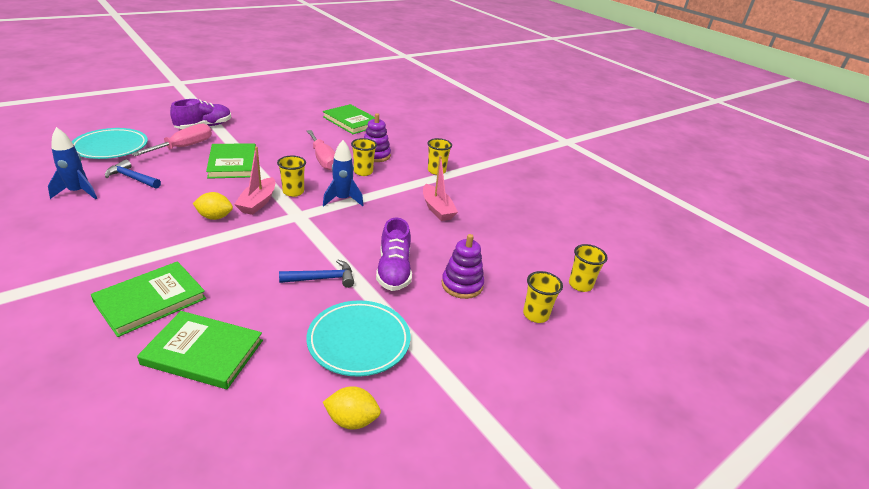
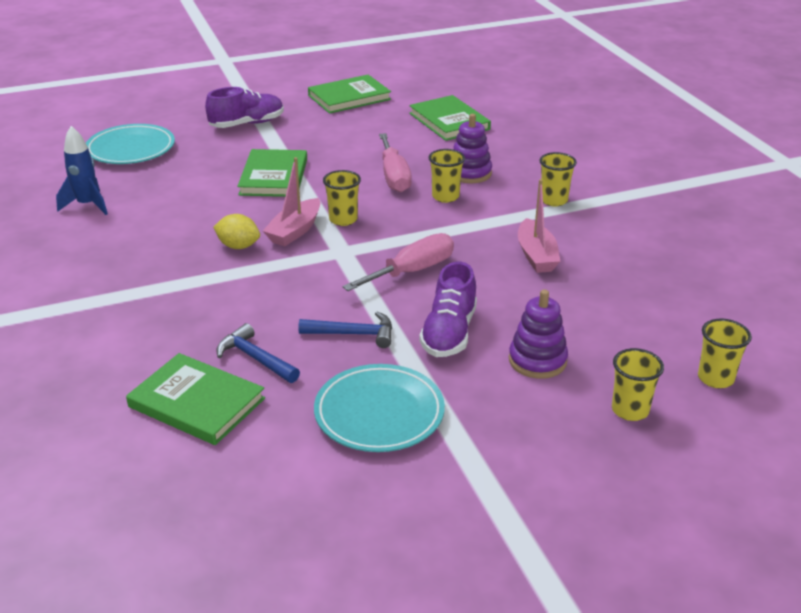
camera: 20 degrees right, 0 degrees up
(132, 178) = (150, 190): blue hammer -> blue hammer (255, 358)
(150, 300) = (149, 339): green book -> green book (349, 97)
(184, 147) = (217, 152): pink screwdriver -> pink screwdriver (412, 271)
(342, 200) = (406, 234): blue rocket -> none
(352, 420) = (347, 498): yellow lemon -> none

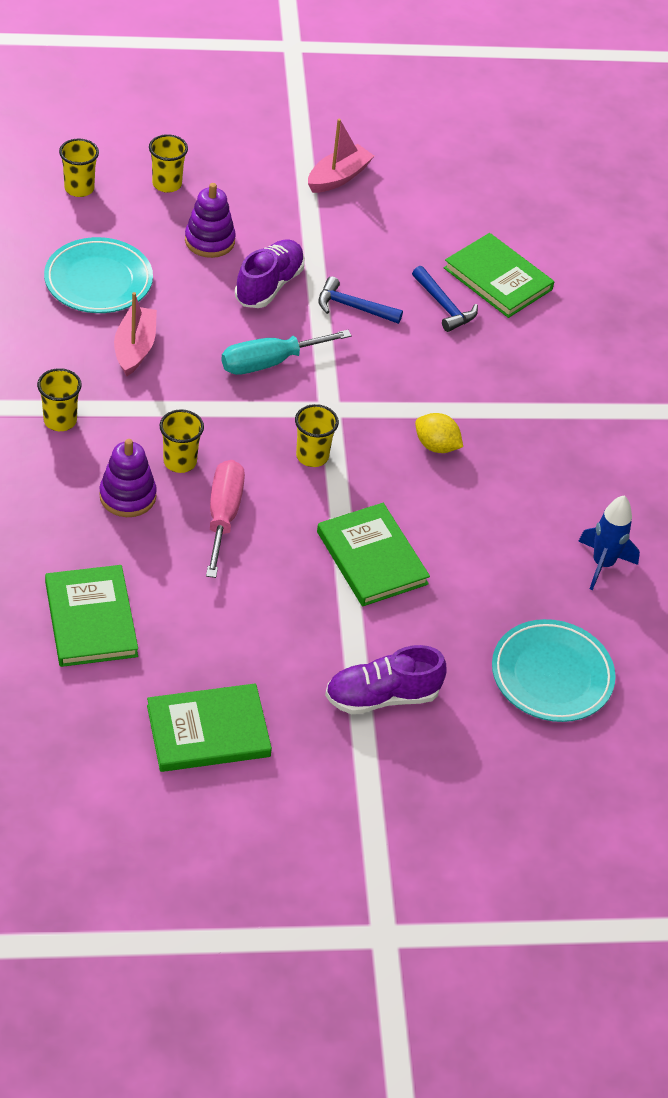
camera: 170 degrees left, 15 degrees up
(274, 177) = (372, 558): green book -> green book turned 45 degrees counterclockwise
(295, 231) = (370, 453): pink boat -> pink boat (338, 177)
(379, 413) = (358, 232): turquoise plate -> turquoise plate (98, 281)
(412, 271) = (269, 362): pink screwdriver -> turquoise screwdriver

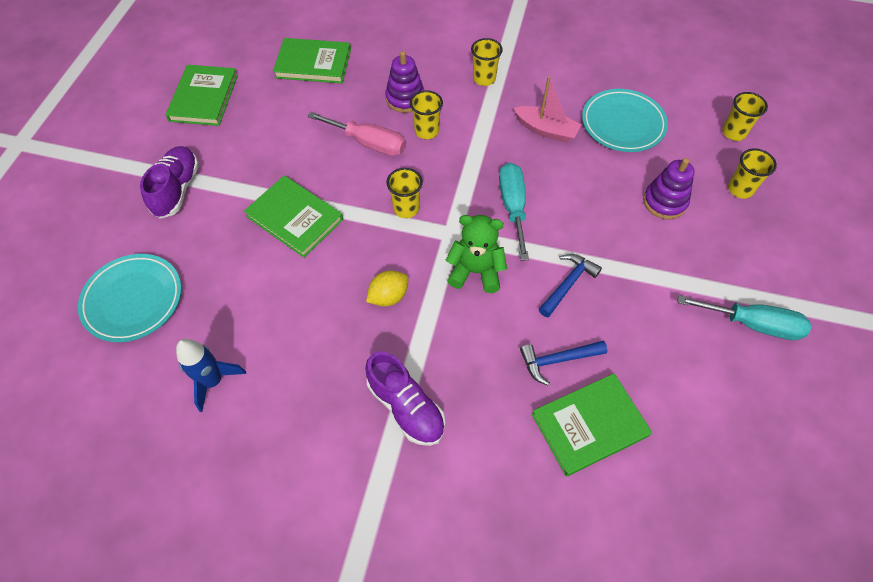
camera: 115 degrees right, 10 degrees up
(269, 285) = (604, 229): purple shoe -> purple shoe (406, 407)
(338, 177) = (752, 324): pink boat -> turquoise screwdriver
(371, 381) = (475, 271): none -> green teddy bear
(372, 558) = (295, 218): green book -> green book turned 45 degrees clockwise

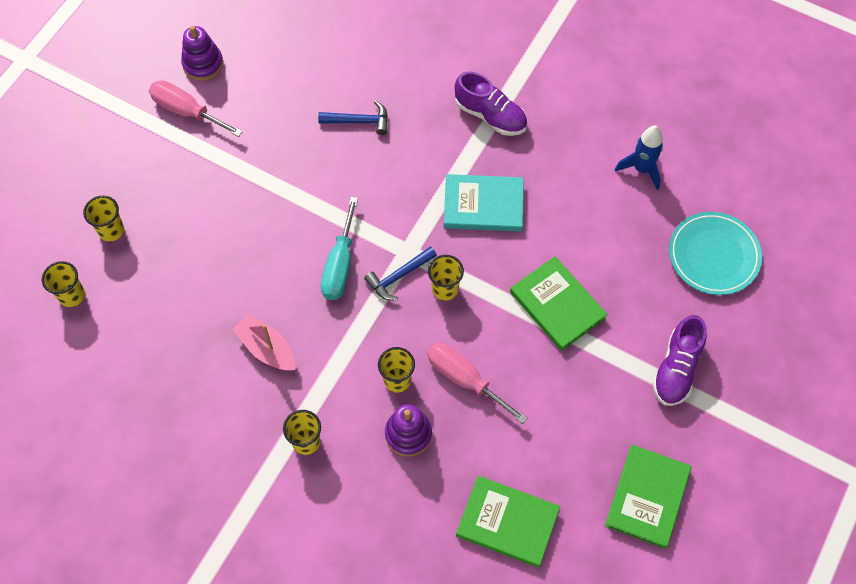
camera: 165 degrees left, 5 degrees up
(388, 296) = (483, 205): yellow lemon -> turquoise book
(406, 407) = (490, 115): purple shoe -> purple shoe turned 150 degrees clockwise
(475, 271) = (399, 209): green teddy bear -> none
(568, 284) = (322, 179): blue hammer -> blue hammer (399, 276)
(589, 425) = (355, 72): green book -> none
(623, 124) = (180, 336): turquoise plate -> none
(664, 202) = (192, 235): purple stacking toy -> purple stacking toy (203, 64)
(752, 324) = (187, 111): turquoise screwdriver -> pink screwdriver

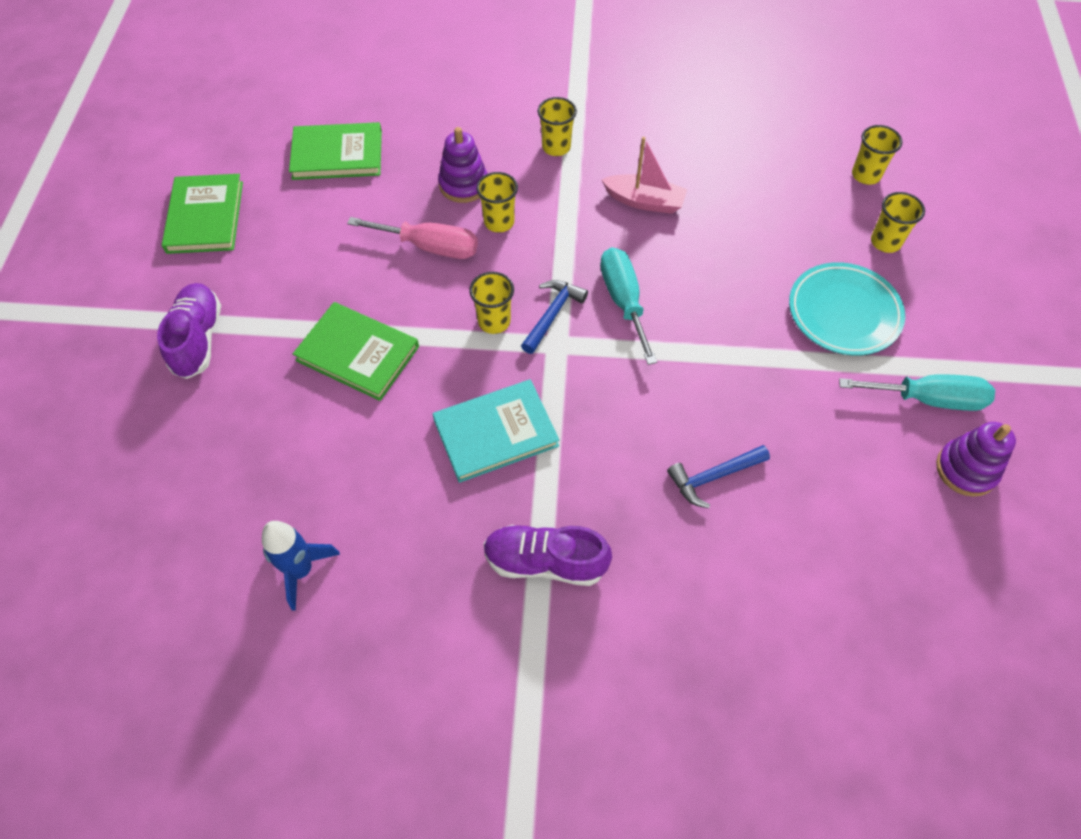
camera: 155 degrees right, 5 degrees down
(187, 111) = (928, 399): pink screwdriver -> turquoise screwdriver
(713, 256) = (174, 486): turquoise plate -> turquoise plate (844, 313)

